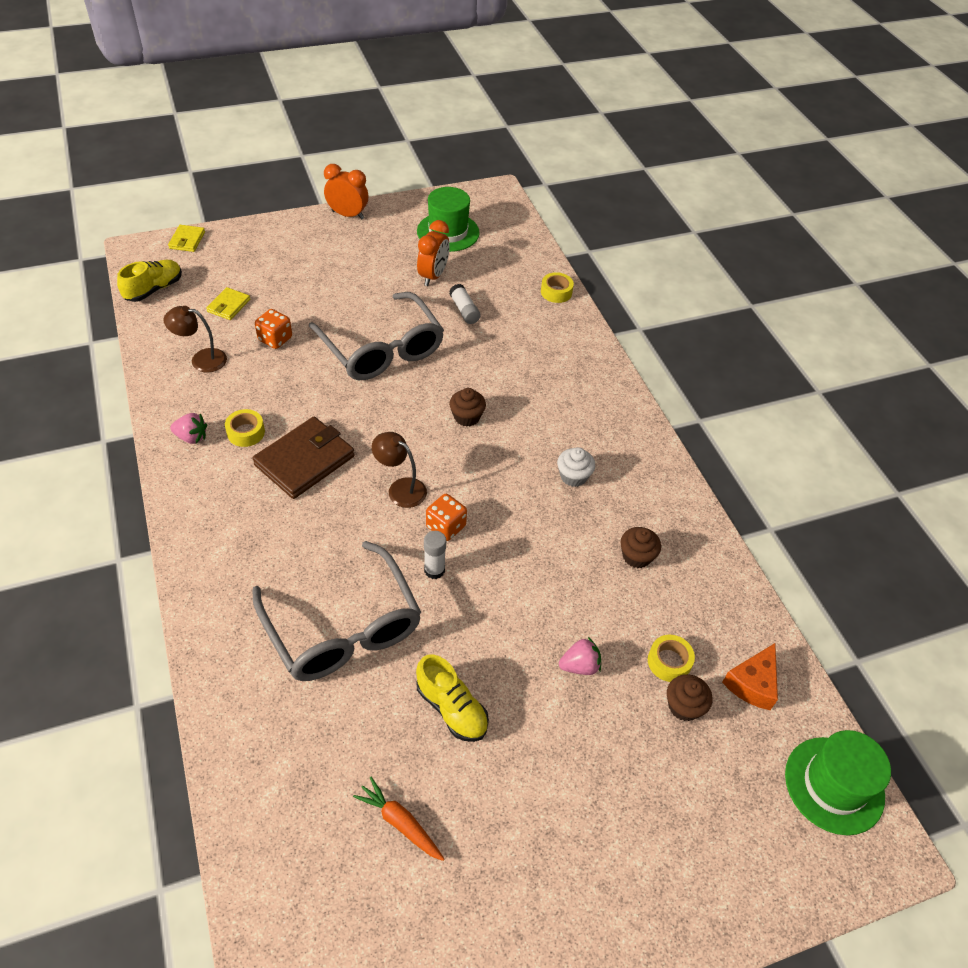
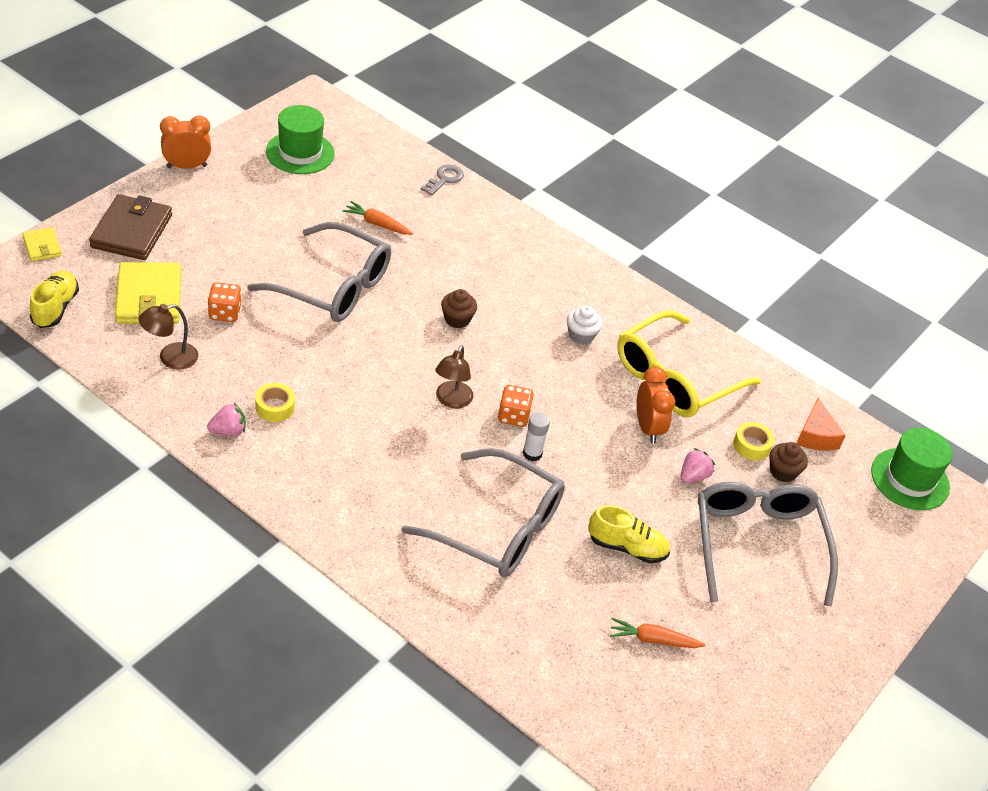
camera: 35 degrees left, 5 degrees down
(228, 305) = (149, 297): yellow wallet -> yellow wallet, size x1.94
(305, 461) = (350, 410): brown wallet -> brown wallet (132, 231)
(400, 488) = (451, 400): brown lamp -> brown lamp turned 75 degrees counterclockwise
(433, 276) = (322, 201): orange clock -> orange clock (648, 428)
(464, 310) = (377, 224): white glue stick -> orange carrot
(556, 292) = (444, 179): yellow tape -> grey key
(595, 772) = (757, 543): none -> grey glasses
(636, 556) = (674, 378): brown cupcake -> yellow glasses

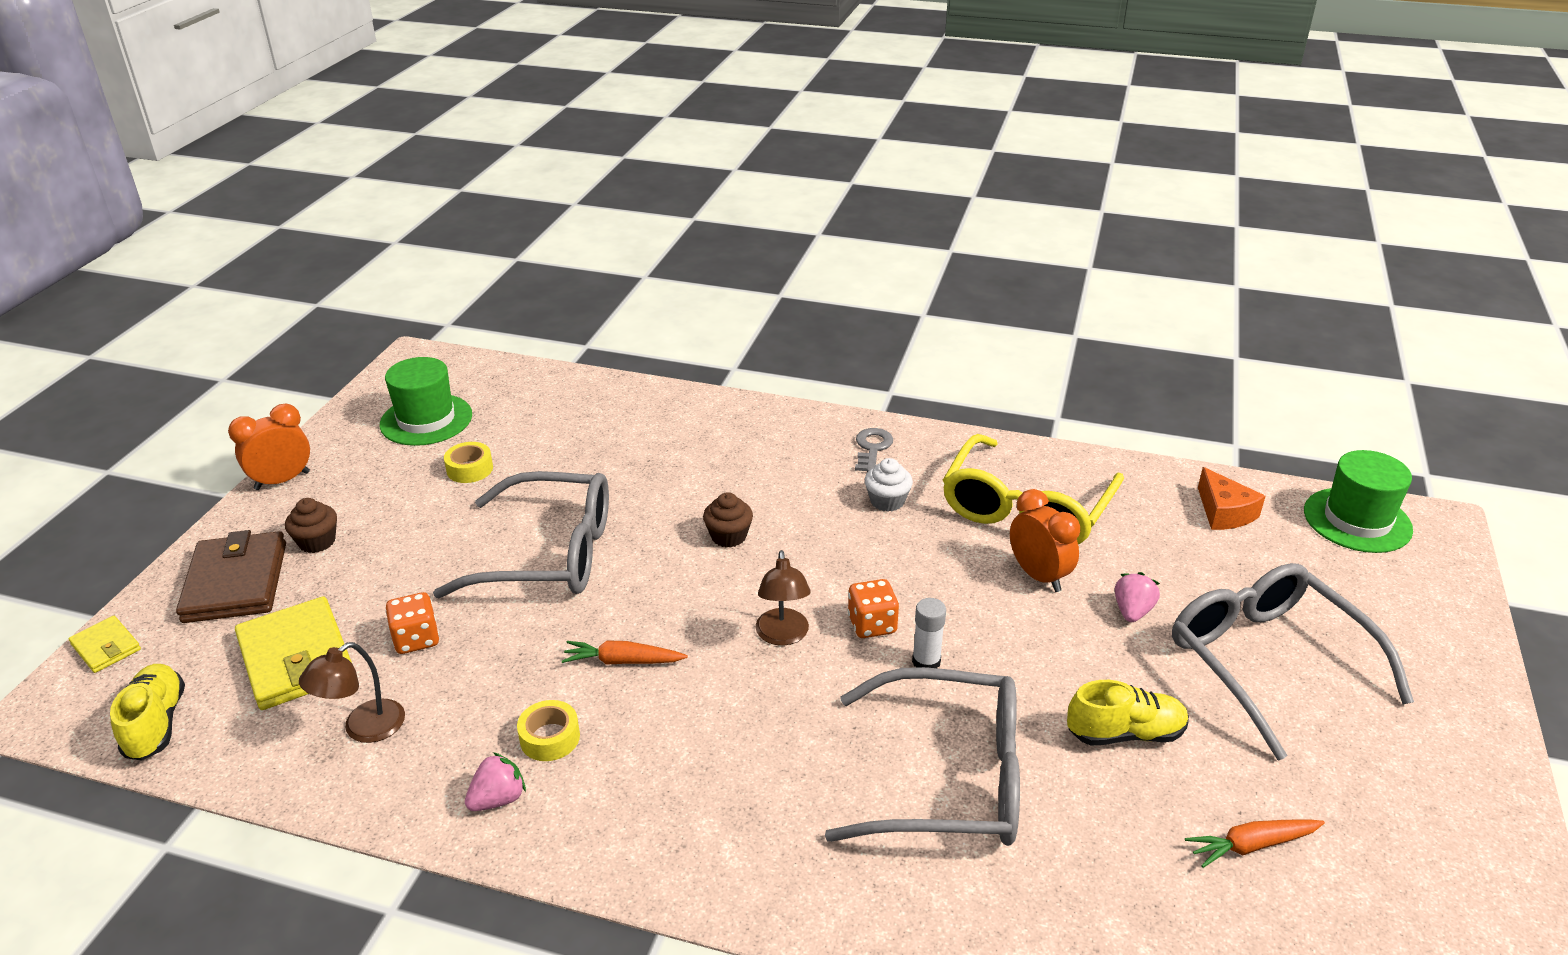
camera: 15 degrees left, 10 degrees down
(377, 224) = (566, 464): orange carrot -> orange carrot (623, 661)
(444, 179) = (620, 392): grey key -> grey key (872, 448)
(751, 446) = (1167, 550): yellow tape -> yellow tape (470, 469)
(783, 472) = (1223, 566): brown cupcake -> brown cupcake (317, 542)

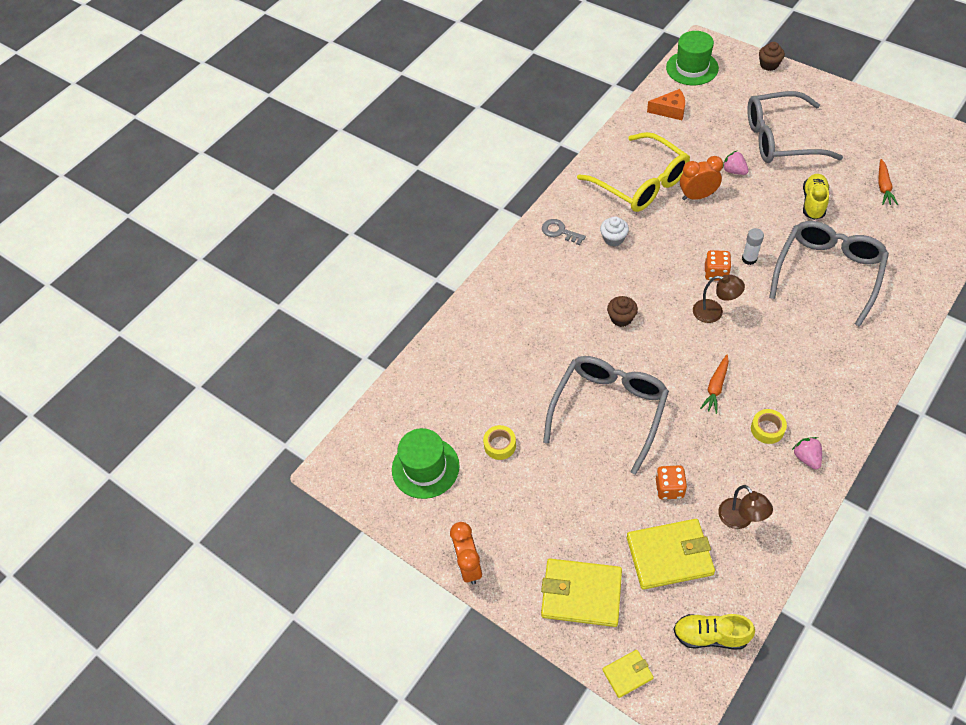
camera: 65 degrees left, 20 degrees up
(236, 582) = (581, 594): brown wallet -> yellow wallet
(317, 542) = (552, 543): brown cupcake -> brown cupcake (769, 65)

